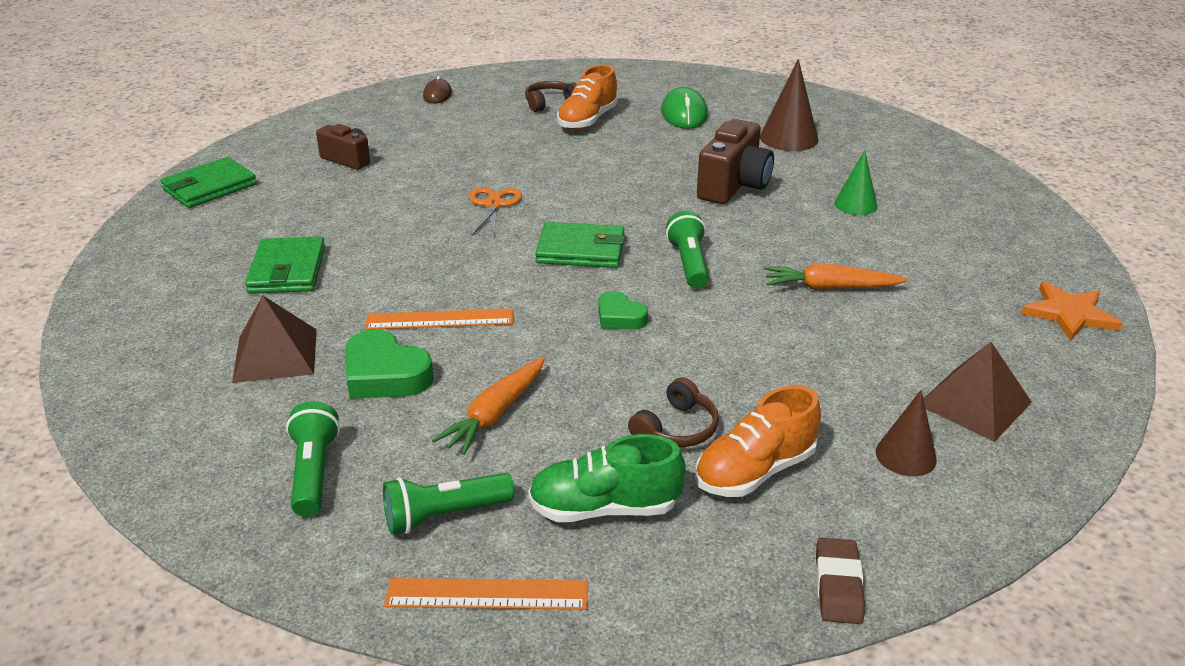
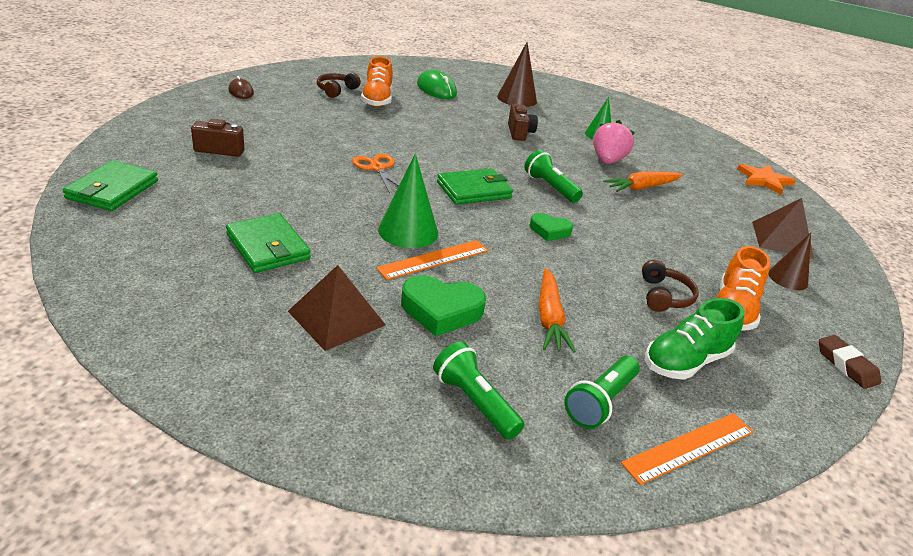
camera: 35 degrees left, 0 degrees up
(446, 283) = (408, 231): none -> green cone
(733, 186) = (519, 133): brown camera -> brown camera, size x0.62
(822, 243) = (607, 161): none -> pink strawberry

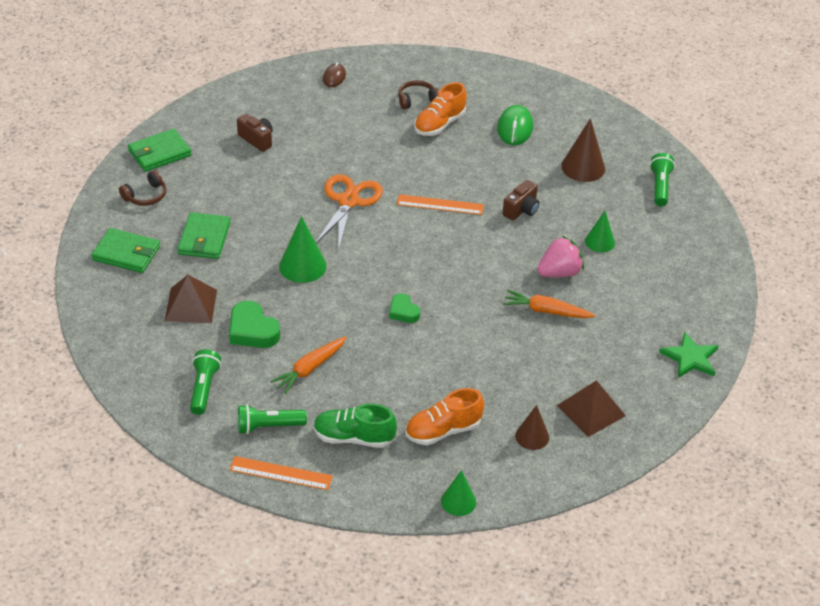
camera: 45 degrees right, 10 degrees up
(377, 168) = (348, 201): orange scissors -> orange scissors, size x1.58
(434, 259) = (292, 295): orange ruler -> orange ruler (440, 205)
(474, 190) = (396, 252): green wallet -> green wallet (126, 253)
(550, 187) = (463, 276): green flashlight -> green flashlight (660, 187)
(664, 296) = (409, 396): brown headphones -> brown headphones (146, 196)
(764, 180) = (690, 358): orange star -> green star
(846, 365) = (458, 501): brown eraser -> green cone

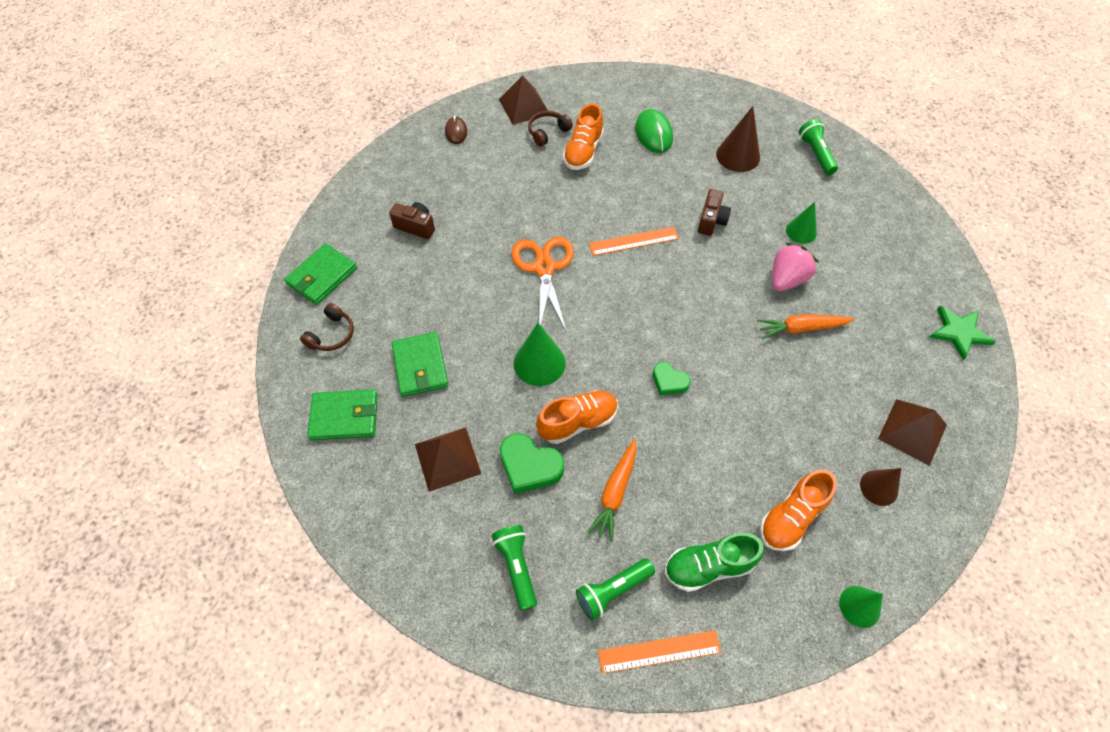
camera: 20 degrees left, 15 degrees up
(309, 314) = (577, 422): none -> orange shoe
(408, 73) = (524, 106): none -> brown pyramid

